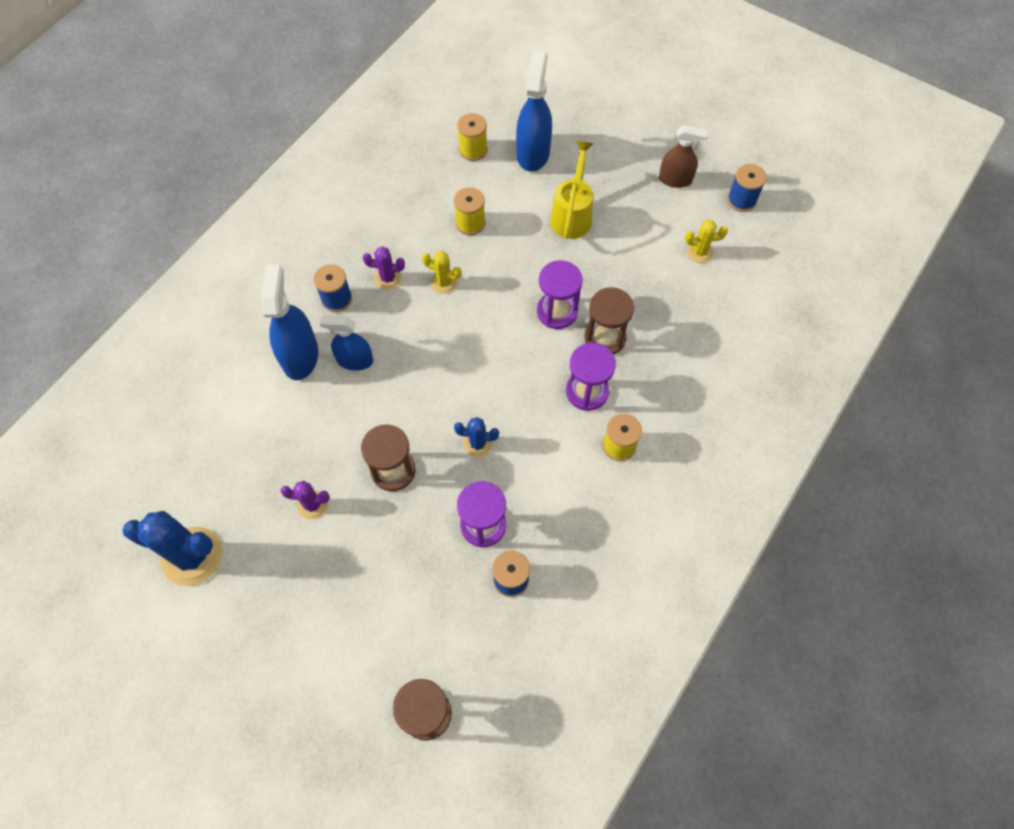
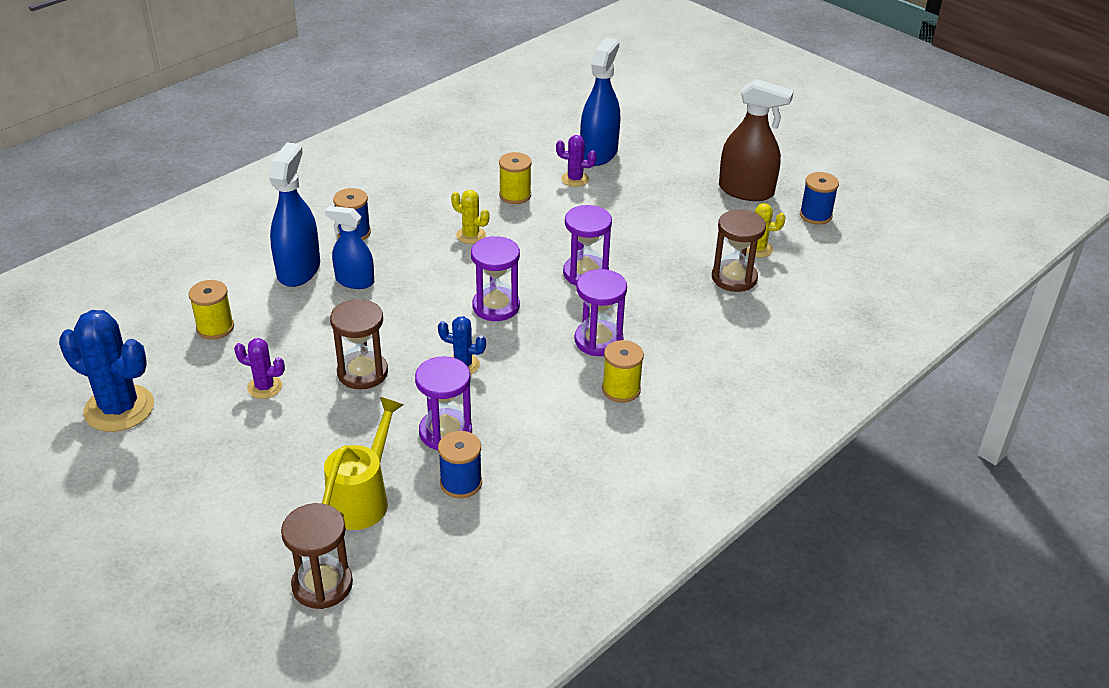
camera: 10 degrees right, 25 degrees down
(388, 278) = (413, 224): purple cactus -> purple cactus (575, 179)
(473, 150) = (536, 143): yellow spool -> yellow spool (215, 328)
(488, 368) = (496, 306): none -> purple hourglass
(572, 214) = (626, 202): yellow watering can -> yellow watering can (363, 498)
(605, 338) = (632, 301): brown hourglass -> brown hourglass (734, 278)
(675, 179) = (746, 191): brown spray bottle -> brown spray bottle, size x1.53

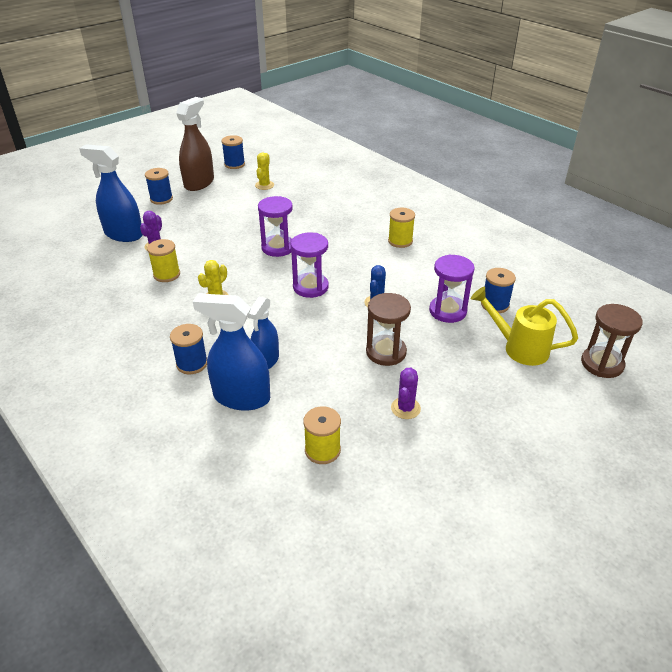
camera: 85 degrees left, 0 degrees up
(119, 408) = (441, 511): blue cactus -> none
(598, 340) = (352, 246): purple hourglass -> none
(692, 167) = (161, 199): none -> blue spool
(734, 278) = (293, 195): brown hourglass -> none

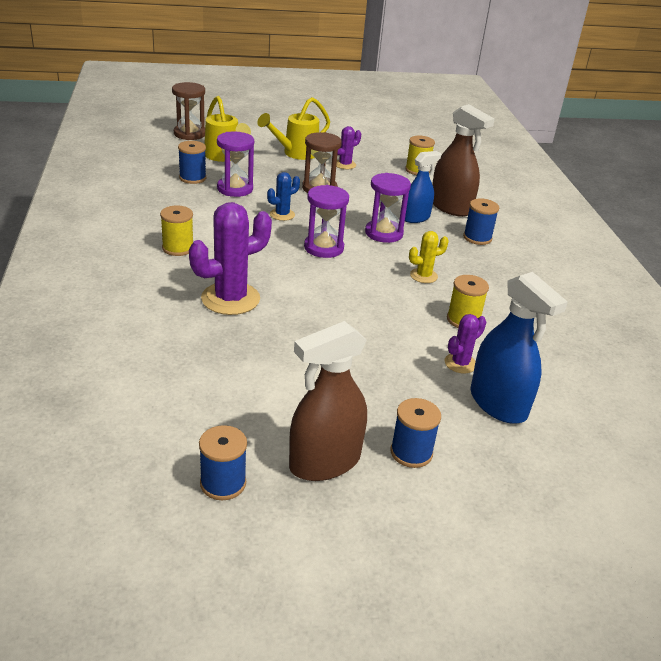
camera: 150 degrees left, 5 degrees down
(241, 397) = (451, 207): blue spray bottle -> brown spray bottle
(264, 185) = (227, 401): yellow cactus -> none
(278, 247) = (313, 297): purple hourglass -> purple hourglass (384, 233)
(324, 226) = (230, 299): none -> purple cactus
(472, 396) = (295, 153): none -> yellow watering can

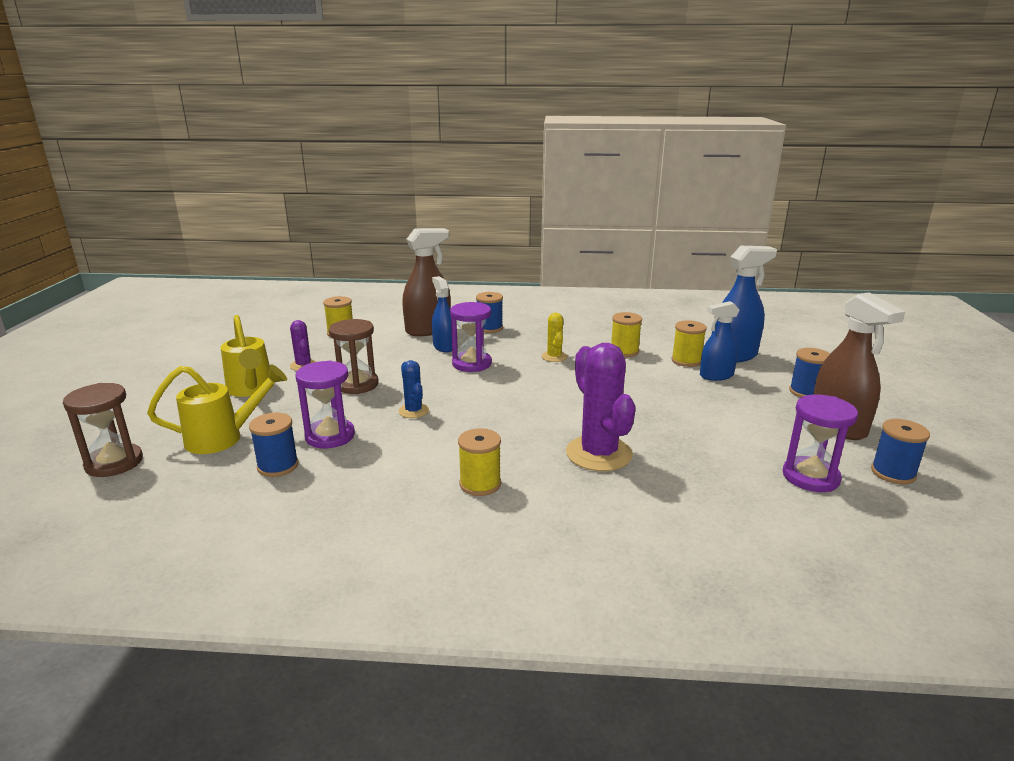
camera: 75 degrees left, 10 degrees down
(324, 248) = (495, 395): purple hourglass -> purple hourglass (810, 477)
(427, 383) = (716, 375): none -> blue spray bottle
(460, 363) = (686, 361): purple cactus -> yellow spool

